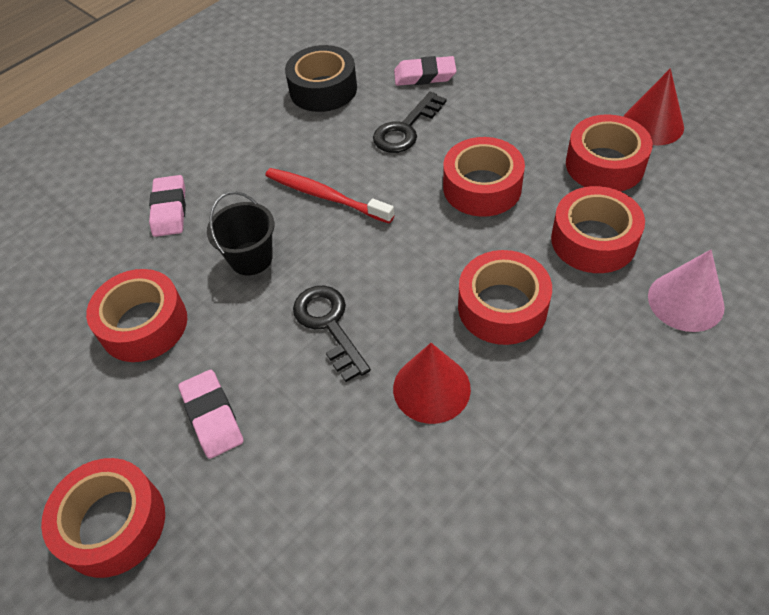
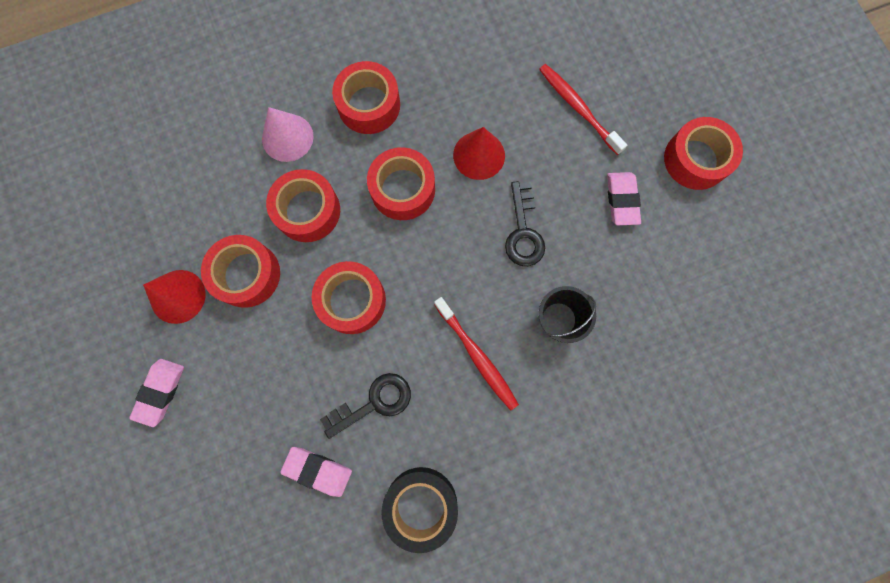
camera: 160 degrees left, 25 degrees up
(144, 324) = (653, 295): red tape -> red tape (369, 105)
(169, 209) = (610, 409): pink eraser -> pink eraser (160, 392)
(320, 522) = (578, 108): none -> red toothbrush

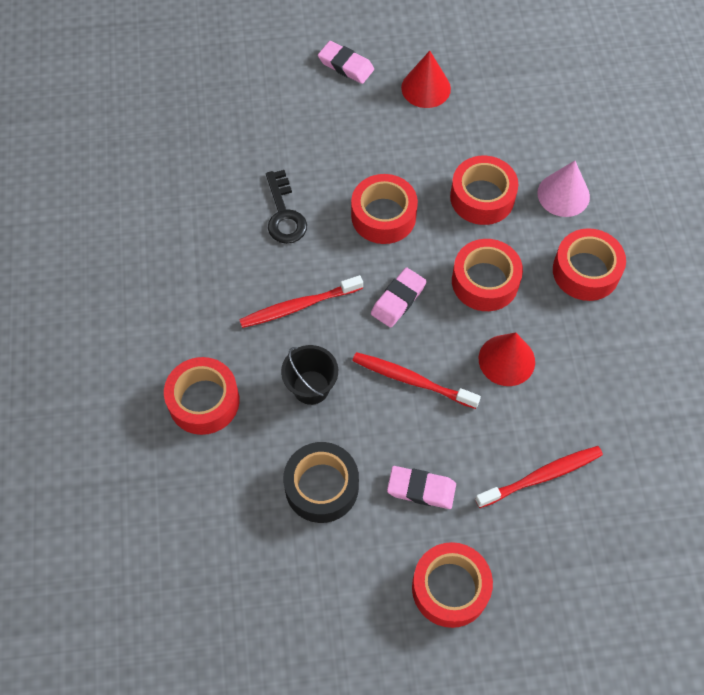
camera: 105 degrees right, 15 degrees down
(246, 274) = (432, 140): red tape -> red tape (204, 401)
(318, 470) = (242, 162): pink eraser -> pink eraser (398, 300)
(421, 505) = (185, 231): black tape -> black tape (321, 487)
(523, 231) = (412, 380): black key -> red toothbrush

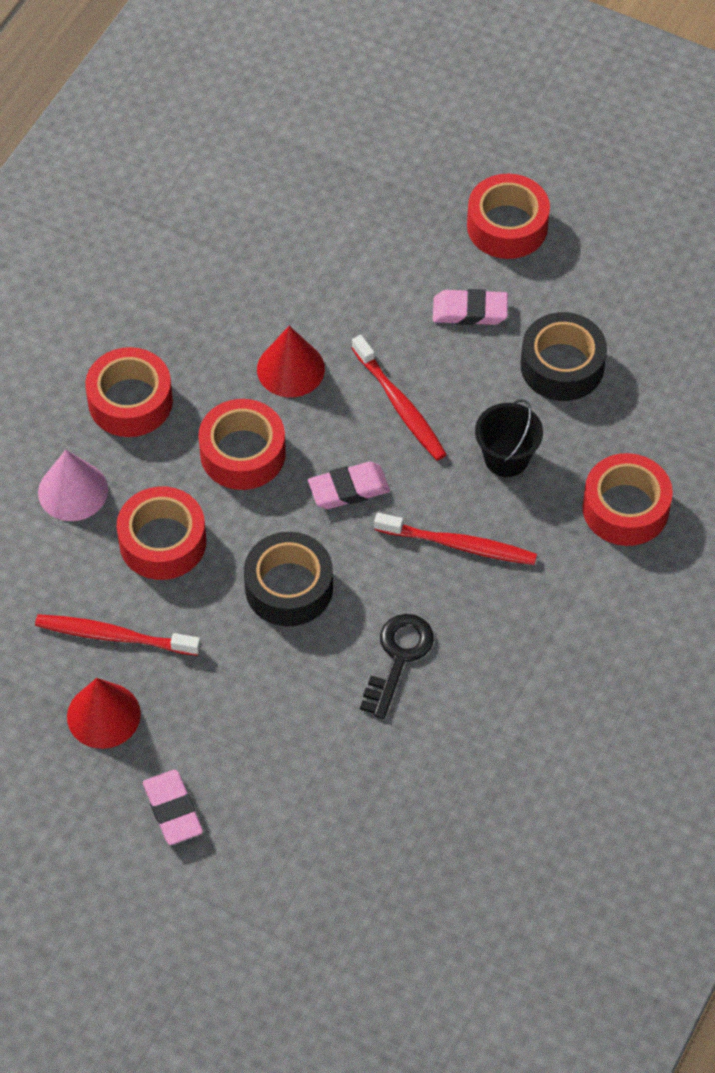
camera: 145 degrees left, 5 degrees down
(383, 216) = (289, 587): red tape -> black tape
(421, 489) = (470, 311): pink eraser -> pink eraser turned 45 degrees counterclockwise
(541, 476) = (350, 258): red toothbrush -> red toothbrush (114, 636)

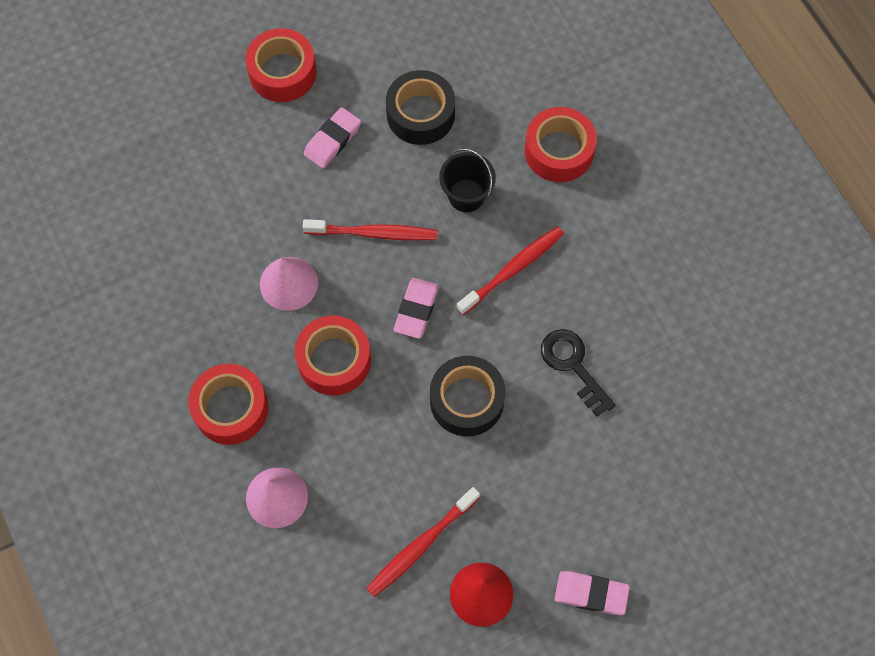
camera: 55 degrees left, 10 degrees up
(162, 542) = (367, 461): red tape -> none
(290, 369) = (288, 283): red cone -> pink cone

